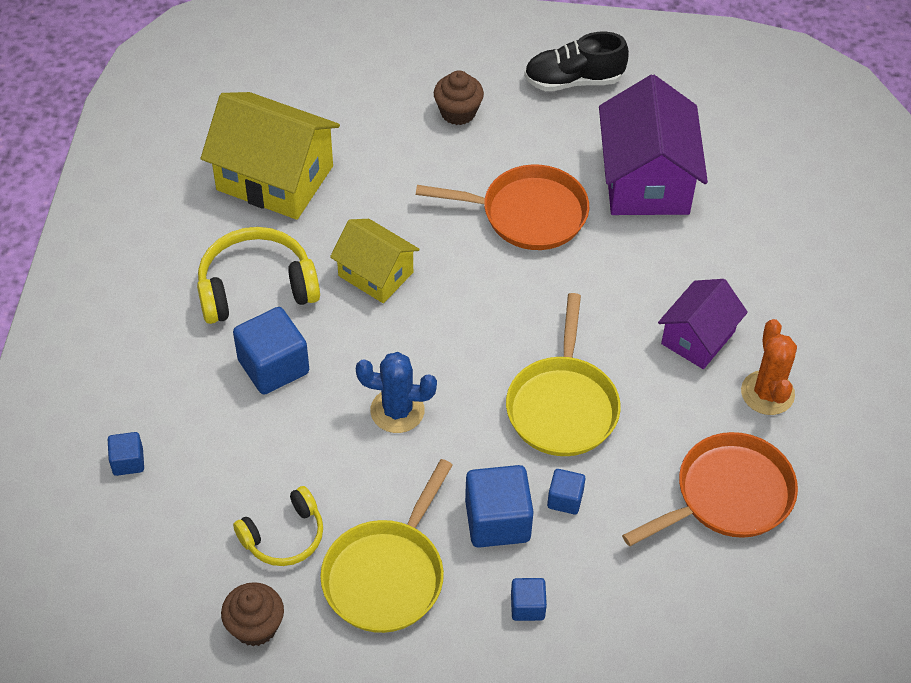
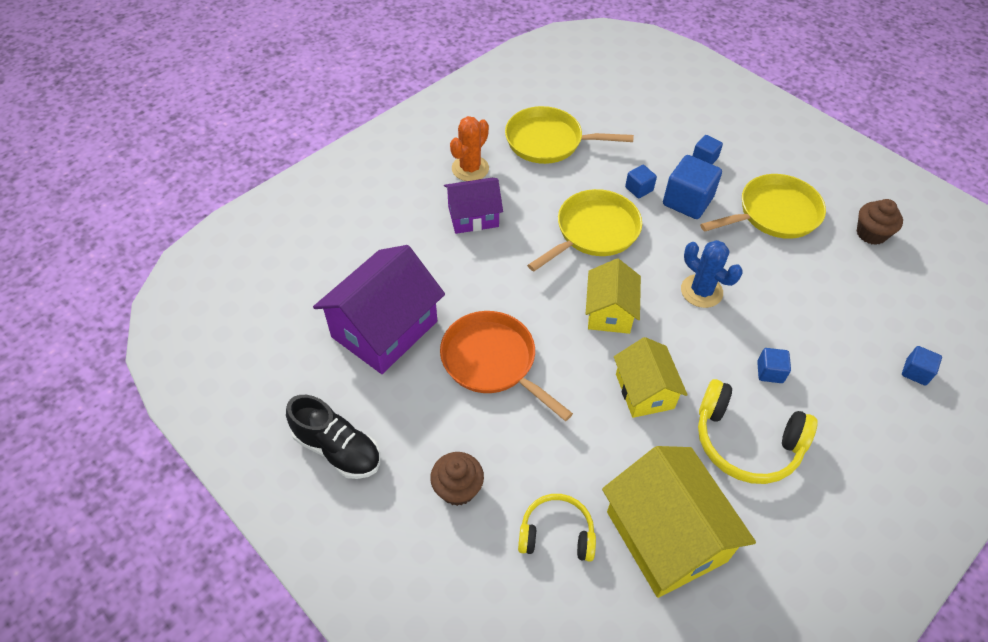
camera: 140 degrees left, 0 degrees up
(273, 366) = (770, 372): blue cube -> blue cube, size x0.54
(284, 536) = (826, 266): yellow headphones -> yellow headphones (556, 533)
(468, 327) = (609, 312): none -> yellow house
(728, 496) = (548, 141): orange pan -> yellow pan

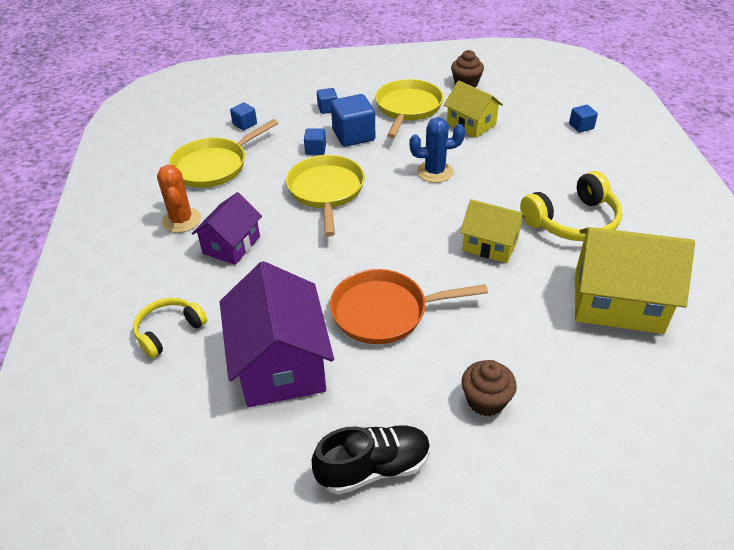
camera: 50 degrees left, 10 degrees down
(556, 533) = (573, 360): yellow headphones -> yellow headphones (169, 331)
(609, 312) = (405, 223): yellow house -> yellow house (471, 124)
(770, 372) = (528, 180): blue cube -> blue cube (245, 124)

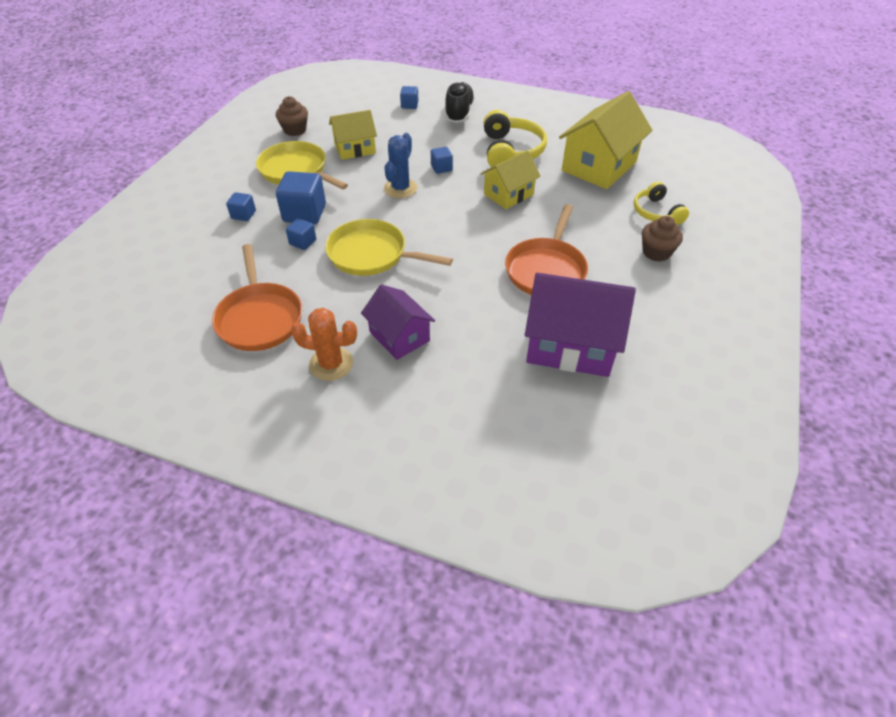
camera: 65 degrees left, 5 degrees up
(169, 331) = (490, 409): yellow headphones -> yellow headphones (656, 212)
(214, 166) = (259, 318): yellow pan -> orange pan
(245, 124) = (207, 276): blue cube -> blue cube (441, 168)
(374, 468) = (693, 324): black shoe -> black shoe (459, 113)

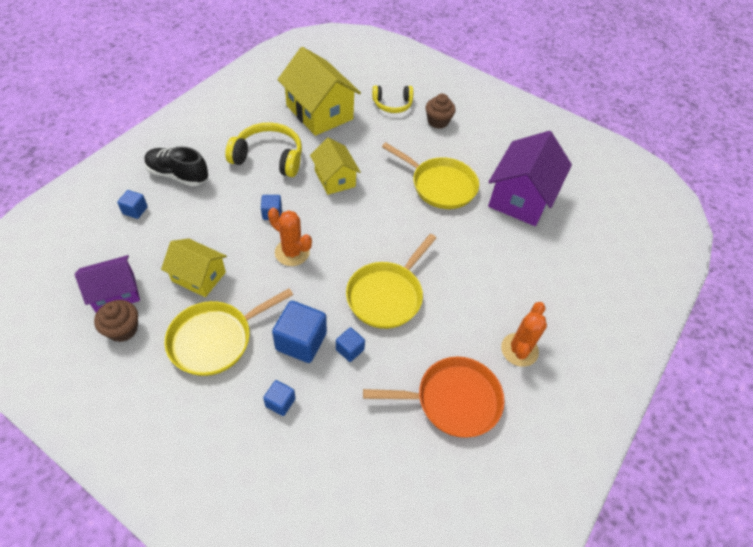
camera: 80 degrees left, 5 degrees up
(355, 149) = (199, 276): yellow house -> yellow house turned 60 degrees counterclockwise
(399, 336) = (495, 296): purple house -> purple house (115, 293)
(400, 188) = (292, 252): blue cactus -> orange cactus
(546, 269) = (440, 185): orange pan -> yellow pan

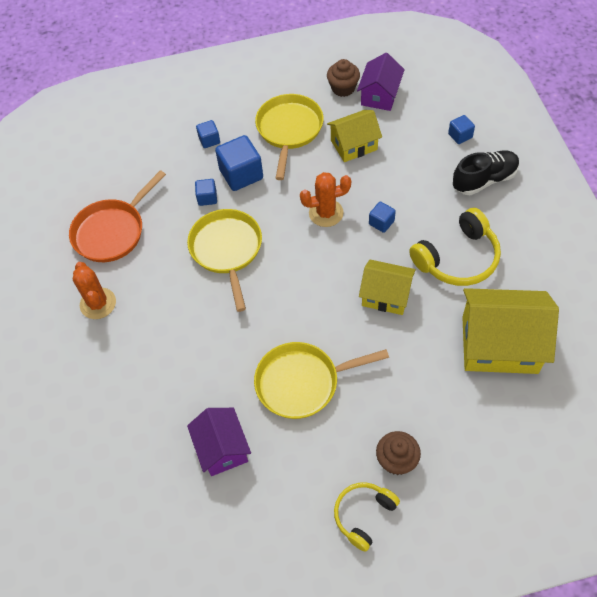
camera: 140 degrees right, 5 degrees up
(392, 104) = (462, 432): yellow headphones -> yellow headphones (364, 515)
(521, 197) = (222, 448): purple house -> purple house, size x0.60

